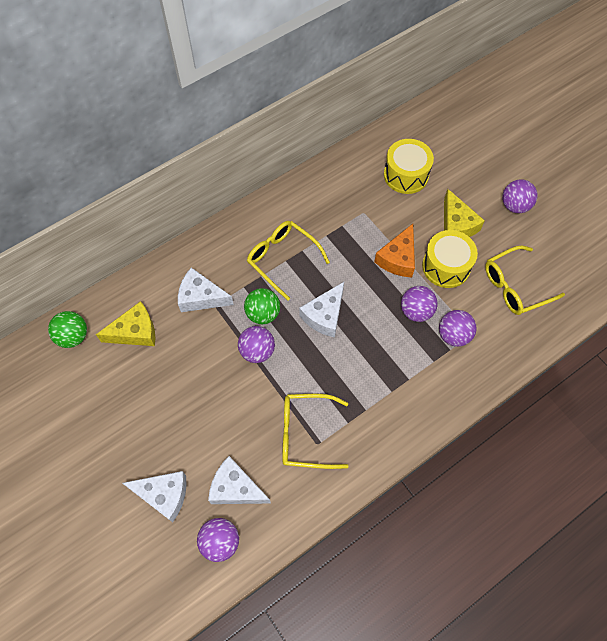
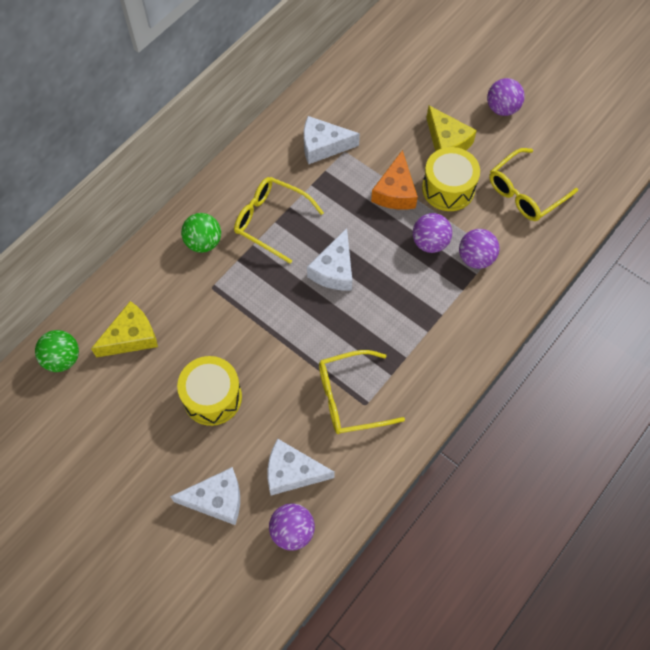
camera: 15 degrees left, 0 degrees up
(201, 297) = (193, 282): white cheese -> white cheese (323, 146)
(257, 351) = (273, 325): purple ball -> none
(263, 313) = (267, 284): green ball -> green ball (203, 242)
(406, 175) = (378, 101): yellow drum -> yellow drum (212, 397)

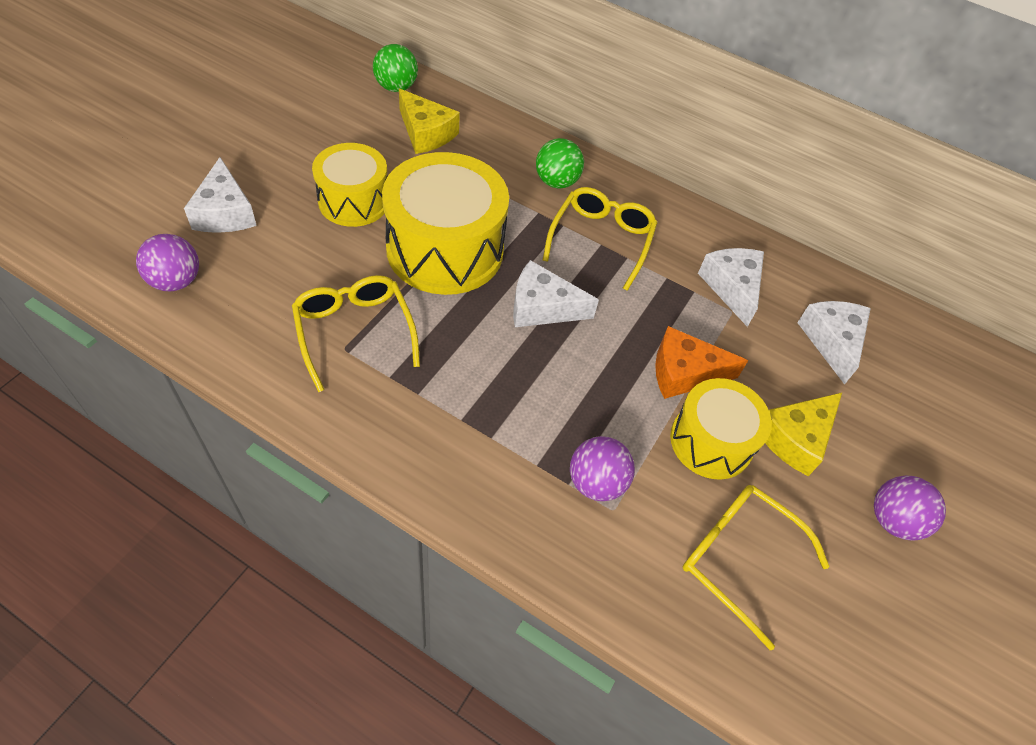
camera: 75 degrees right, 10 degrees down
(272, 331) = (445, 249): none -> yellow drum
(292, 472) = (253, 277): white cheese -> white cheese (832, 341)
(430, 242) = (609, 419): purple ball -> none

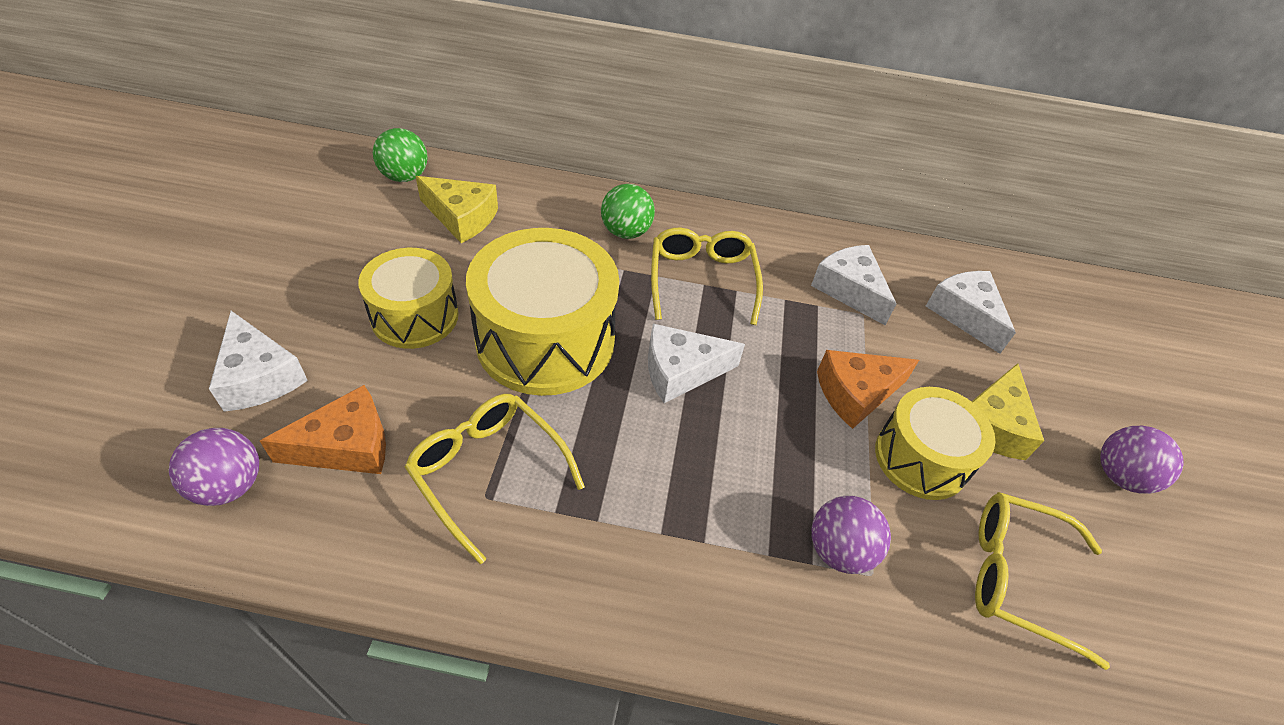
camera: 20 degrees left, 5 degrees down
(263, 280) = (346, 446): none -> orange cheese

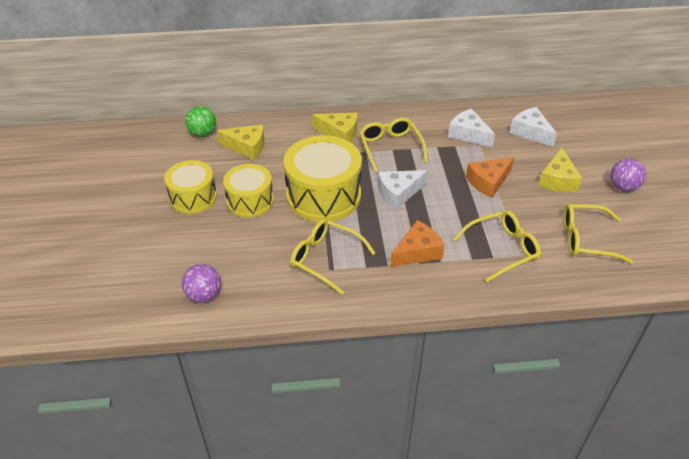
camera: 10 degrees left, 5 degrees down
(259, 376) = (187, 247): white cheese -> none
(346, 446) = (250, 265): orange cheese -> orange cheese (417, 252)
(626, 232) = (339, 133): green ball -> yellow cheese
(839, 550) = (503, 249): purple ball -> yellow glasses
(921, 458) = (528, 202): yellow drum -> yellow drum (193, 197)

